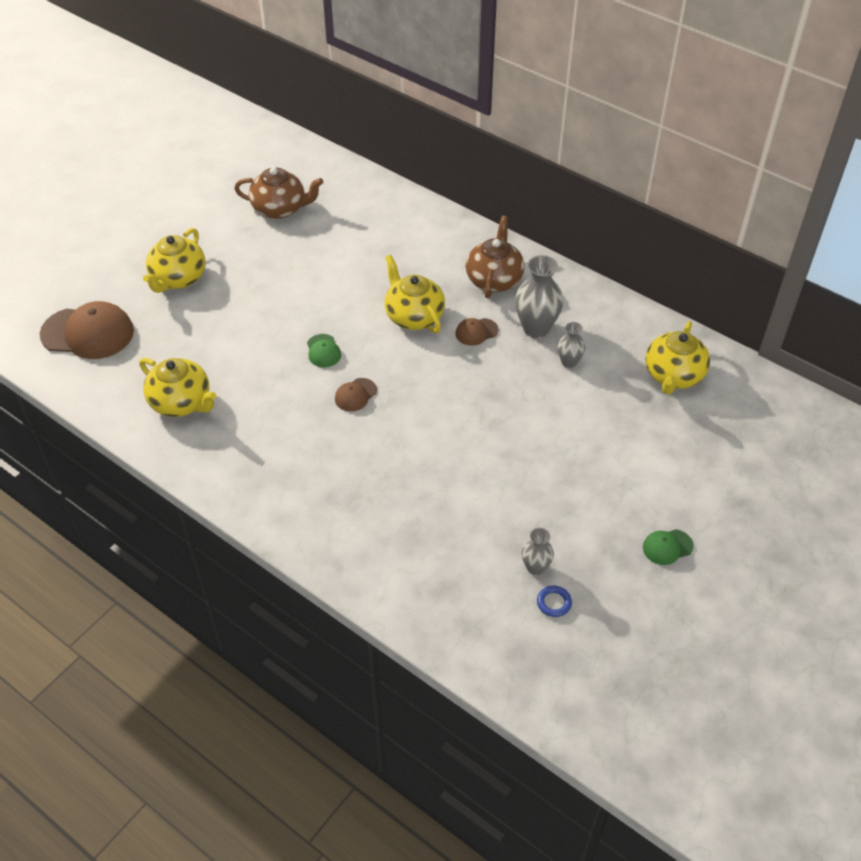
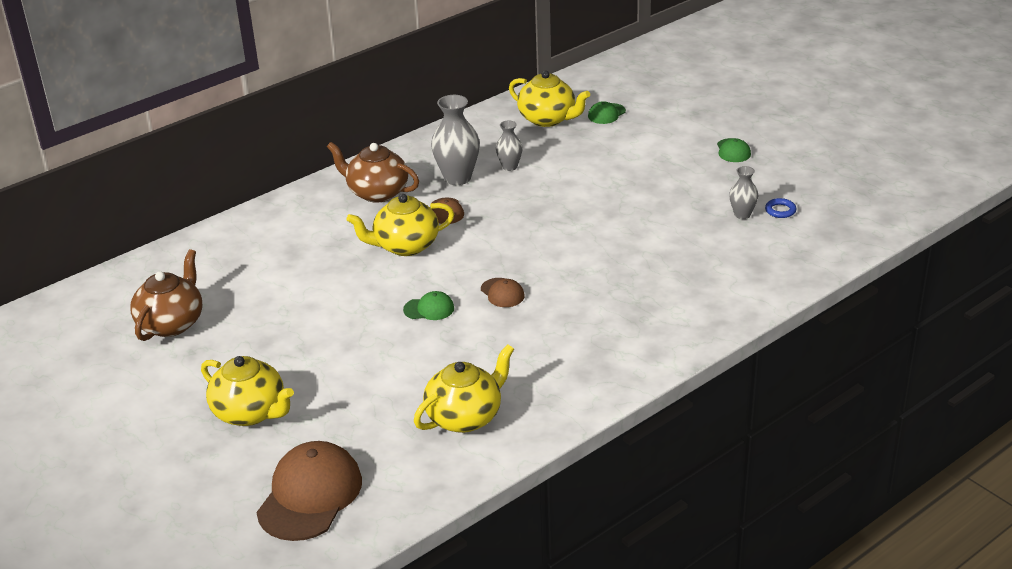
camera: 75 degrees left, 15 degrees down
(704, 422) = (606, 114): none -> green cap

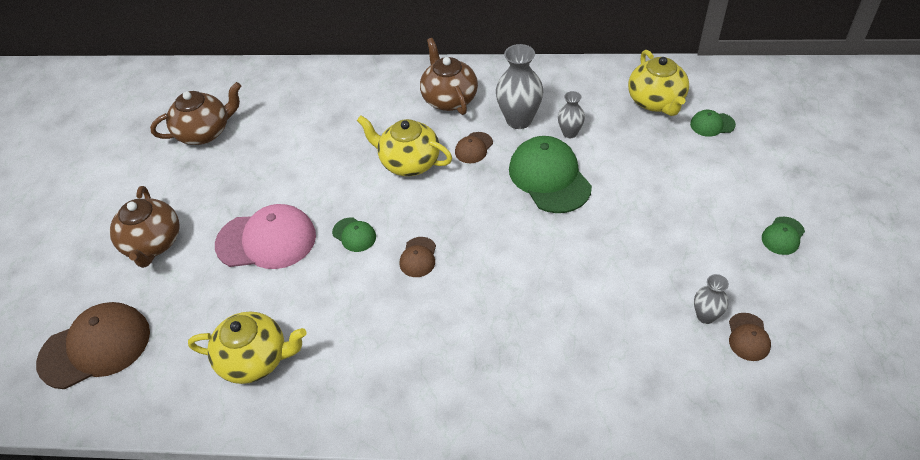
camera: 45 degrees right, 15 degrees up
(250, 412) = (153, 244): yellow teapot -> brown teapot
(357, 352) = (266, 240): none -> pink cap
(533, 199) = (549, 177): none -> green cap
(780, 210) = (748, 337): blue ring -> brown cap

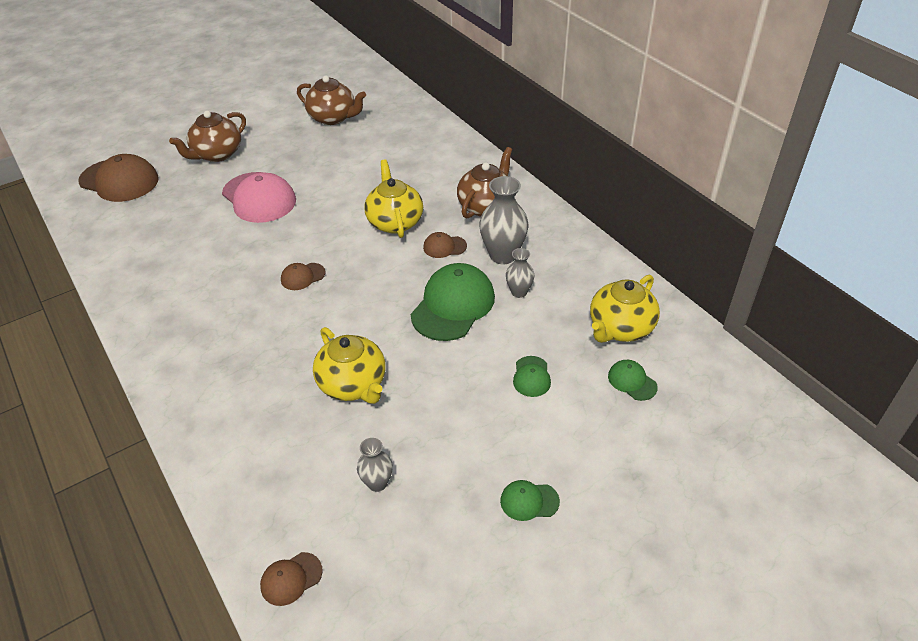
camera: 50 degrees right, 5 degrees down
(255, 360) = (153, 250): yellow teapot -> yellow teapot (353, 384)
(354, 235) = (298, 234): green cap -> green cap (531, 376)
(748, 337) = (376, 526): brown cap -> brown cap (291, 579)

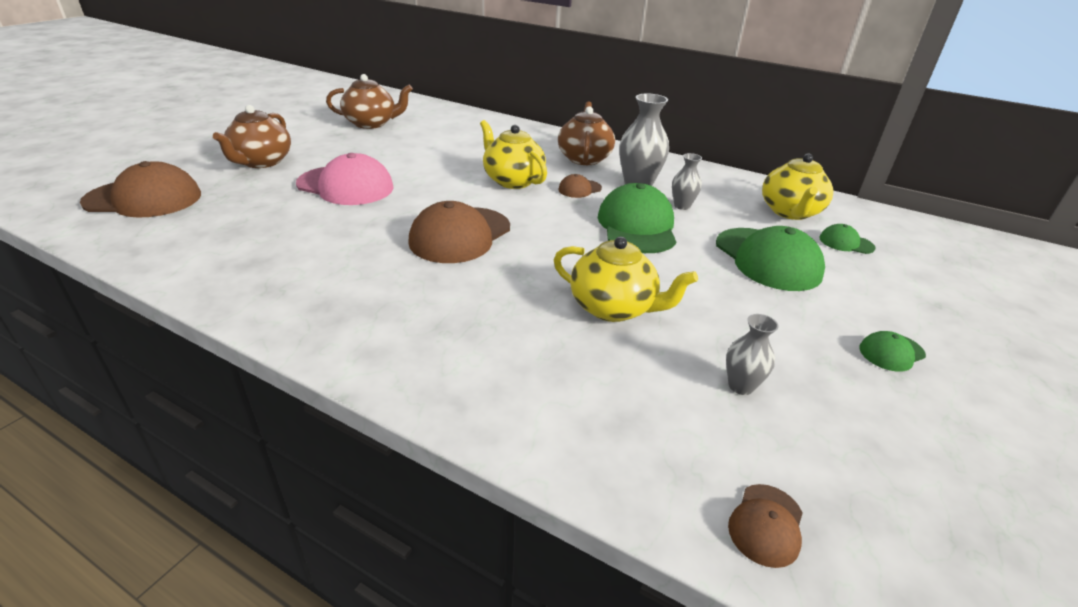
camera: 30 degrees left, 10 degrees down
(302, 276) = (460, 235): brown cap -> brown cap, size x2.10
(531, 376) = (767, 259): green cap -> green cap, size x2.10

